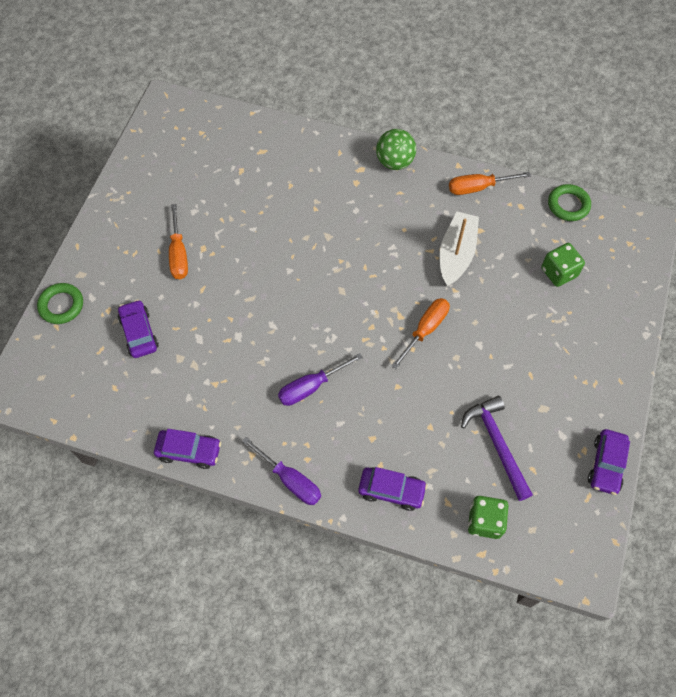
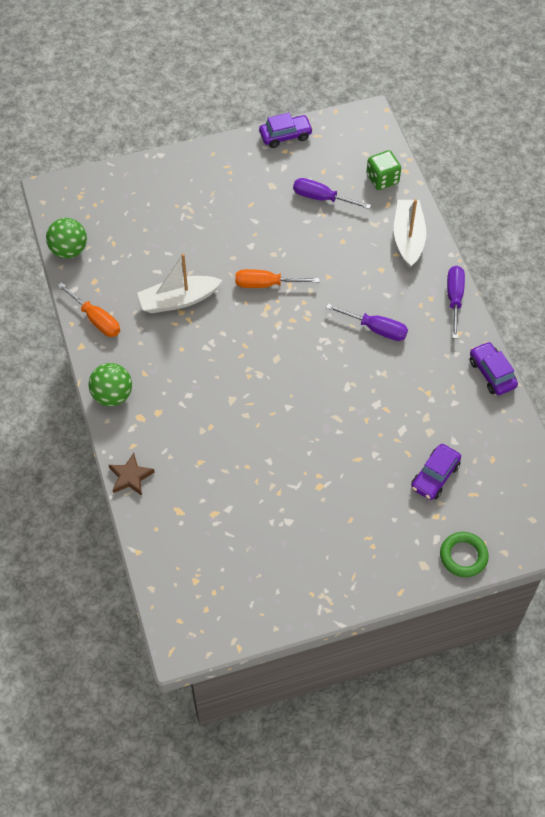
camera: 125 degrees left, 5 degrees down
(178, 254) = (340, 501): orange screwdriver -> none
(314, 138) = (130, 477): none -> brown star
(391, 490) = (408, 238): purple car -> white boat
(497, 444) = (322, 198): purple hammer -> purple screwdriver
(558, 272) = (144, 227): green dice -> none
(568, 205) = (69, 250): green ring -> green ball

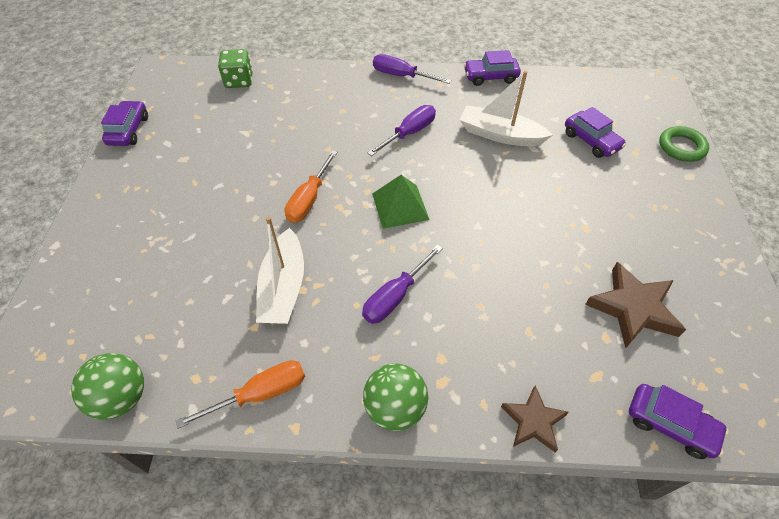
camera: 70 degrees left, 5 degrees down
(157, 560) = (670, 425): none -> purple car
(248, 529) = (633, 308): none -> brown star
(285, 347) = (400, 206): none -> green pyramid
(322, 198) = (229, 126): purple screwdriver -> purple screwdriver (395, 296)
(408, 238) = (318, 84): white boat -> white boat (500, 135)

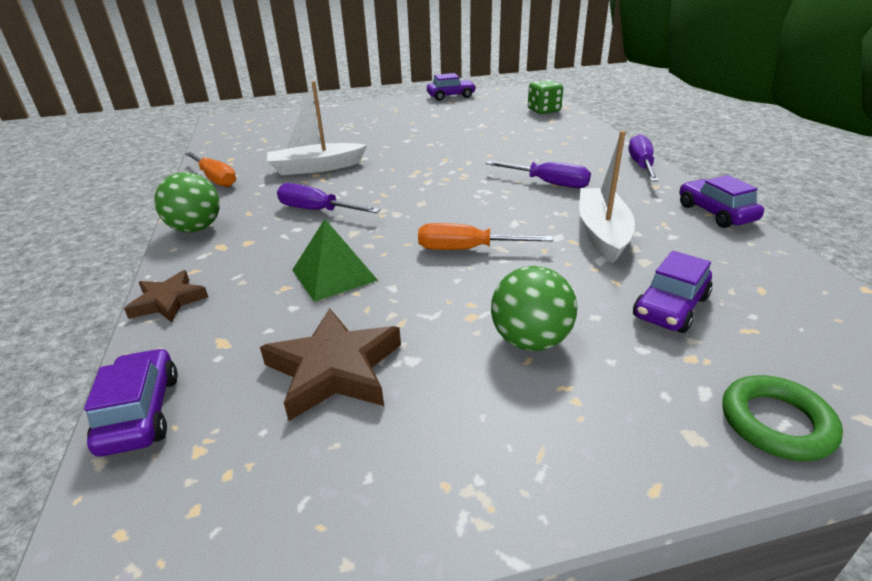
camera: 75 degrees right, 20 degrees down
(122, 397) = (217, 144): green ball -> green ball (530, 340)
(309, 199) = (419, 159): orange screwdriver -> orange screwdriver (467, 249)
(400, 206) = (434, 195): green pyramid -> green pyramid (334, 275)
(670, 425) = (141, 412): purple car -> purple car turned 150 degrees clockwise

